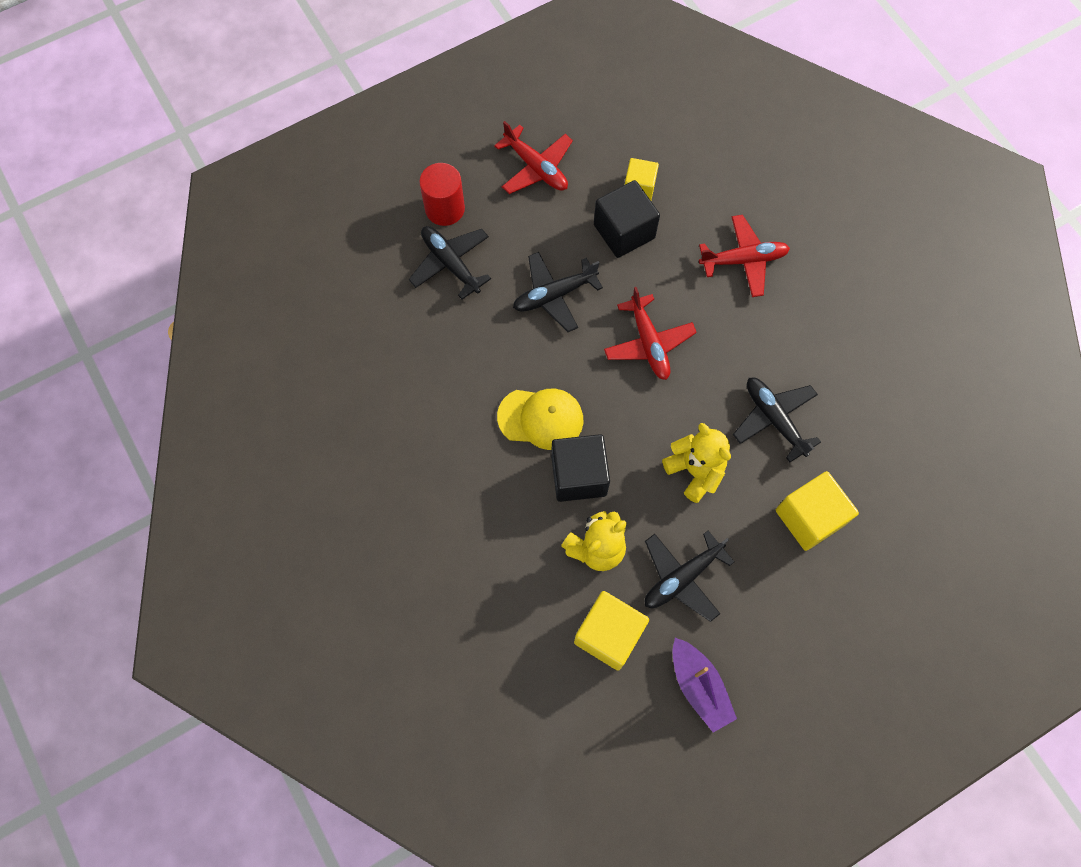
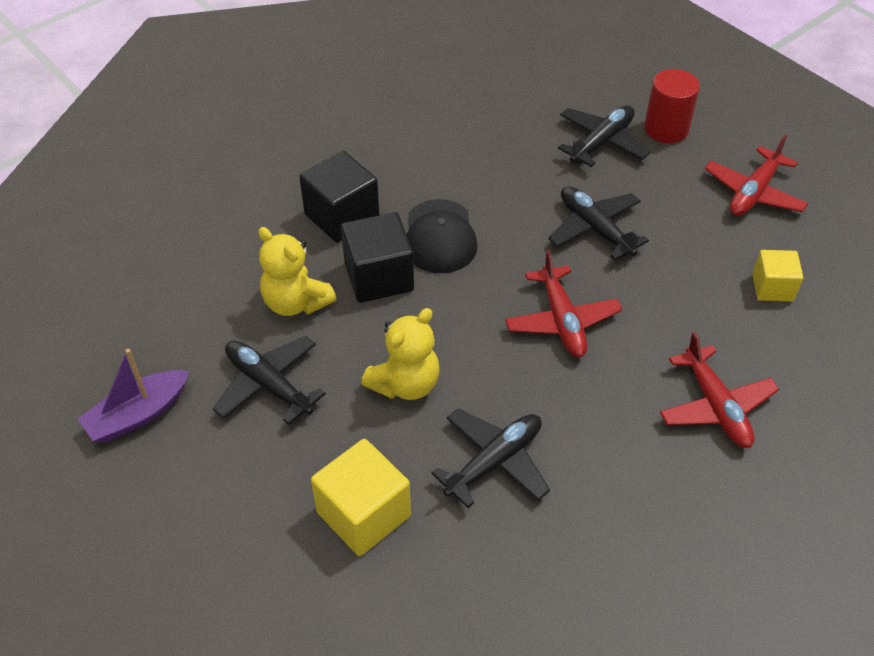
camera: 80 degrees right, 20 degrees down
(541, 418) = (440, 237): yellow cap -> black cap
(609, 634) = (197, 325): yellow cube -> none
(624, 231) = (704, 280): black cube -> black cube (342, 216)
(648, 343) = (562, 320): red plane -> red plane turned 75 degrees counterclockwise

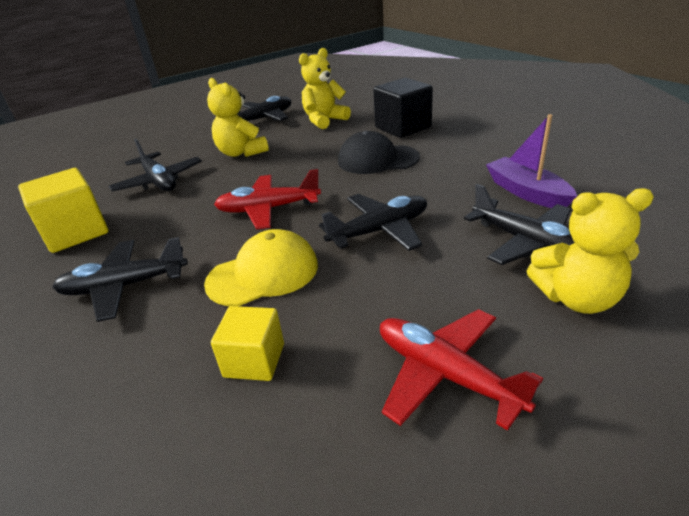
camera: 100 degrees right, 15 degrees down
(138, 415) = (261, 96): purple boat -> purple boat (526, 192)
(363, 514) = (158, 146): yellow cube -> yellow cube (76, 232)
(379, 277) = (340, 141): black cube -> none
(666, 129) = (576, 298): red cylinder -> yellow teddy bear
(674, 302) = (263, 274): none -> yellow cap
(716, 406) = (124, 286): red plane -> black plane

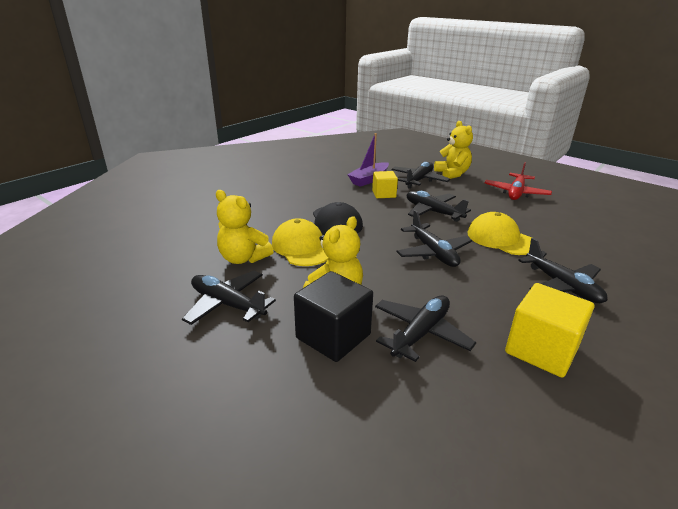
camera: 110 degrees left, 5 degrees down
(254, 360) = (555, 228): yellow cube -> yellow cube (384, 194)
(268, 209) = (433, 252): red plane -> black plane
(328, 141) = (301, 247): none -> yellow cap
(403, 127) = (269, 217): black cube -> black cube (333, 336)

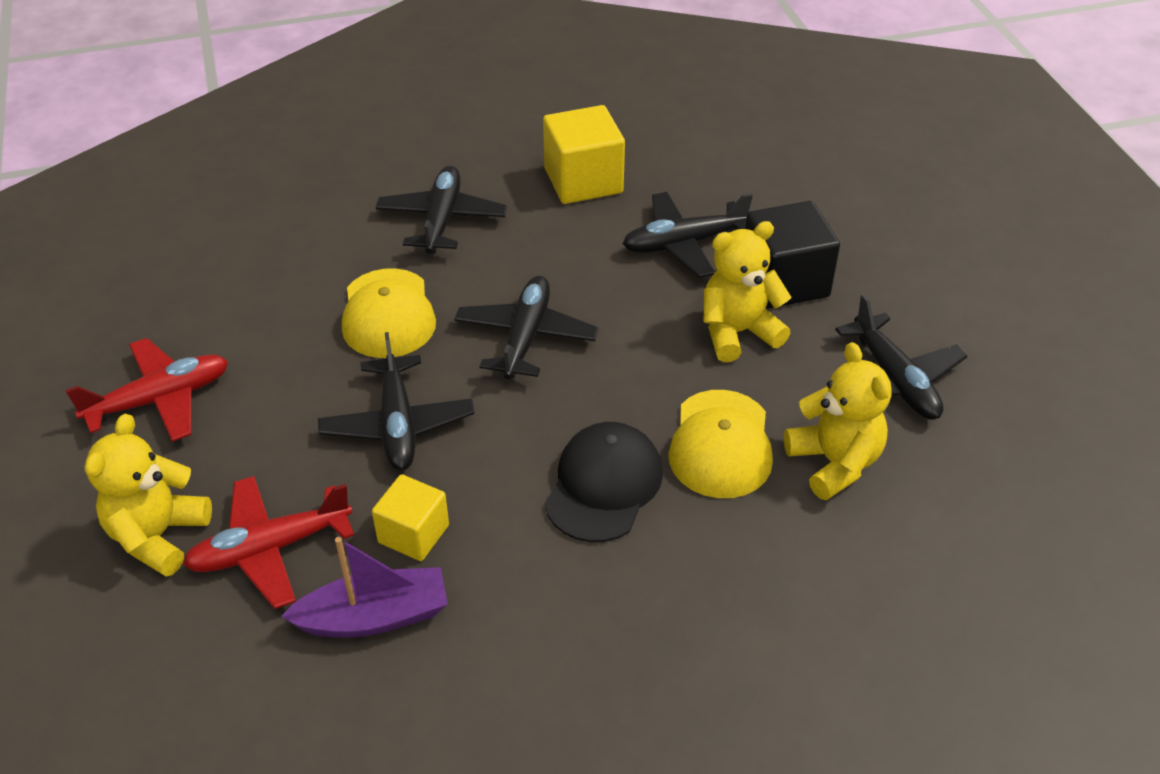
camera: 145 degrees left, 15 degrees up
(418, 180) = (270, 549): black plane -> red plane

